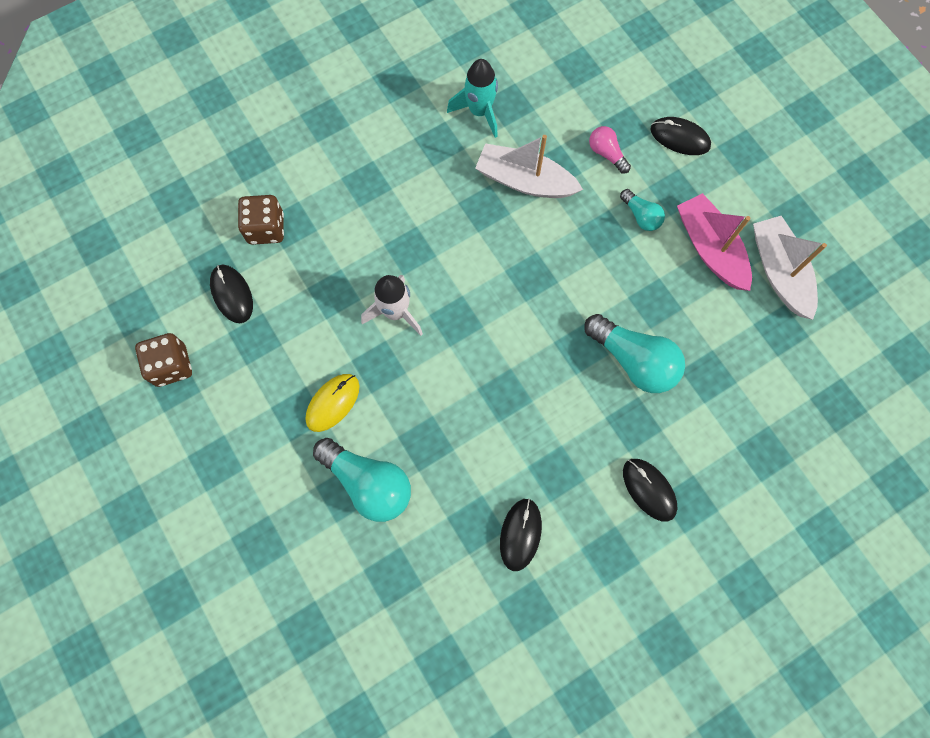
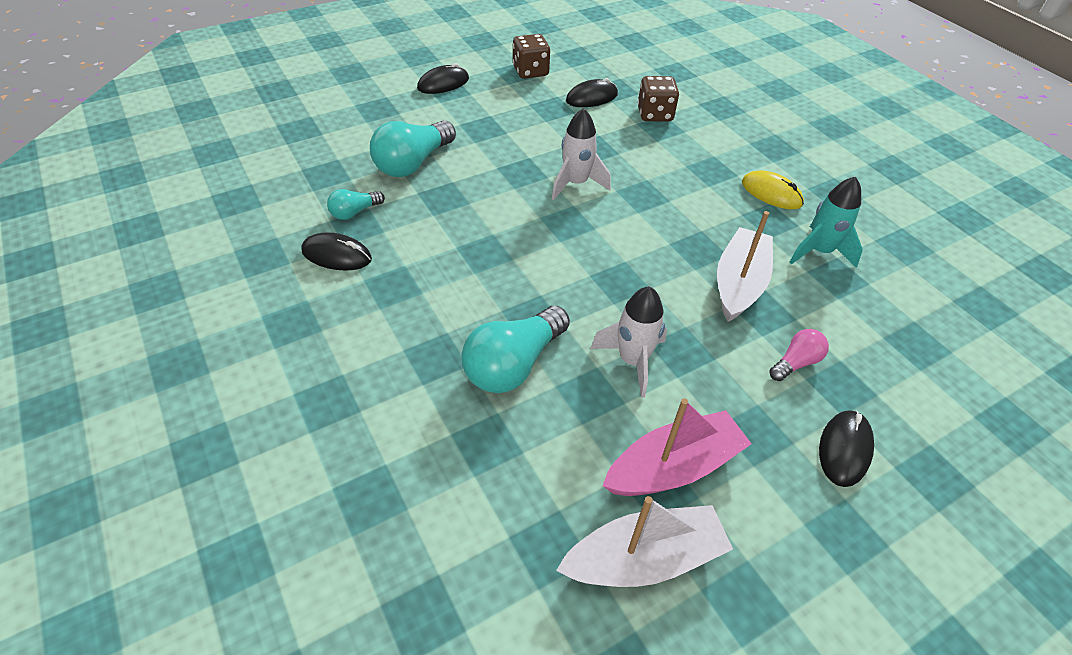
camera: 90 degrees right, 25 degrees down
(333, 403) = (490, 146): yellow mouse -> yellow mouse (771, 193)
(619, 270) = (632, 361): none -> white rocket
(641, 216) = (712, 391): turquoise light bulb -> turquoise light bulb (355, 212)
(649, 489) = (354, 364): black mouse -> black mouse (443, 84)

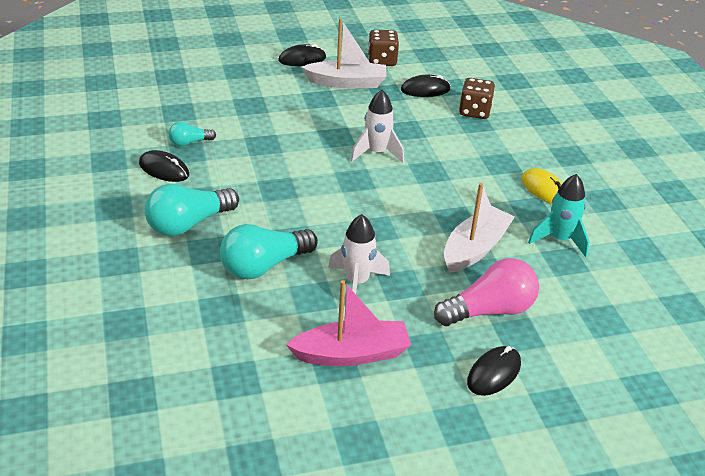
camera: 15 degrees right, 10 degrees down
(413, 163) = (250, 115): turquoise light bulb -> turquoise light bulb (188, 224)
(644, 559) = (300, 401): white boat -> white boat (346, 83)
(795, 363) = (489, 311): pink light bulb -> pink light bulb, size x1.90

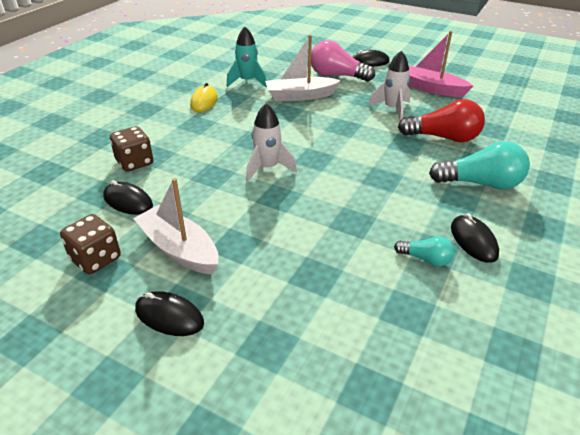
camera: 135 degrees left, 0 degrees up
(264, 266) = (443, 138): turquoise light bulb -> red light bulb

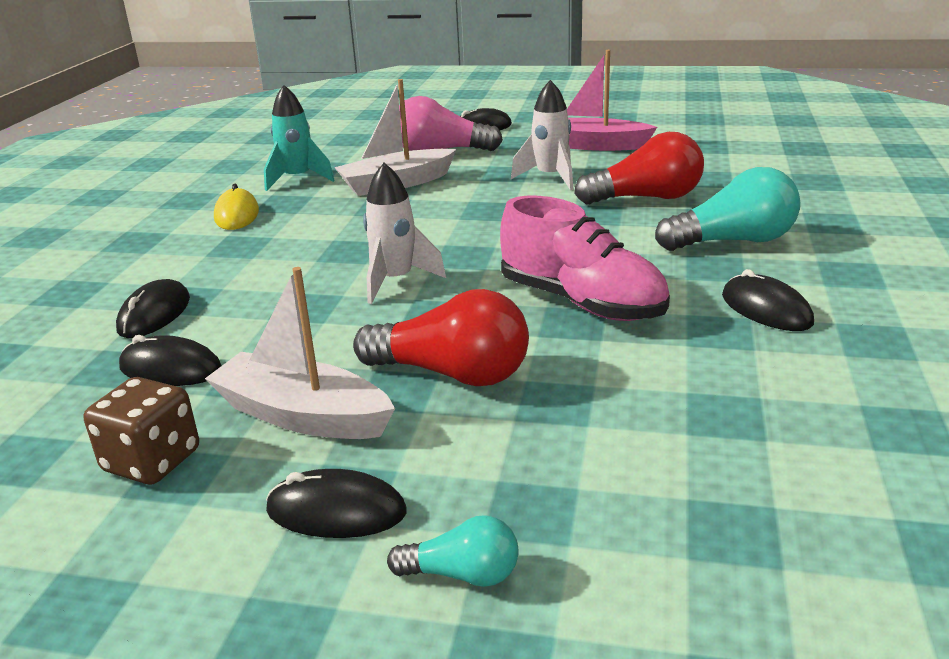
camera: 15 degrees left, 10 degrees down
(135, 162) = (154, 314): brown dice -> black mouse
(268, 242) = (452, 374): none -> red light bulb
(365, 209) = (582, 303): none -> pink shoe
(425, 259) = (711, 345): turquoise light bulb -> turquoise light bulb (462, 574)

